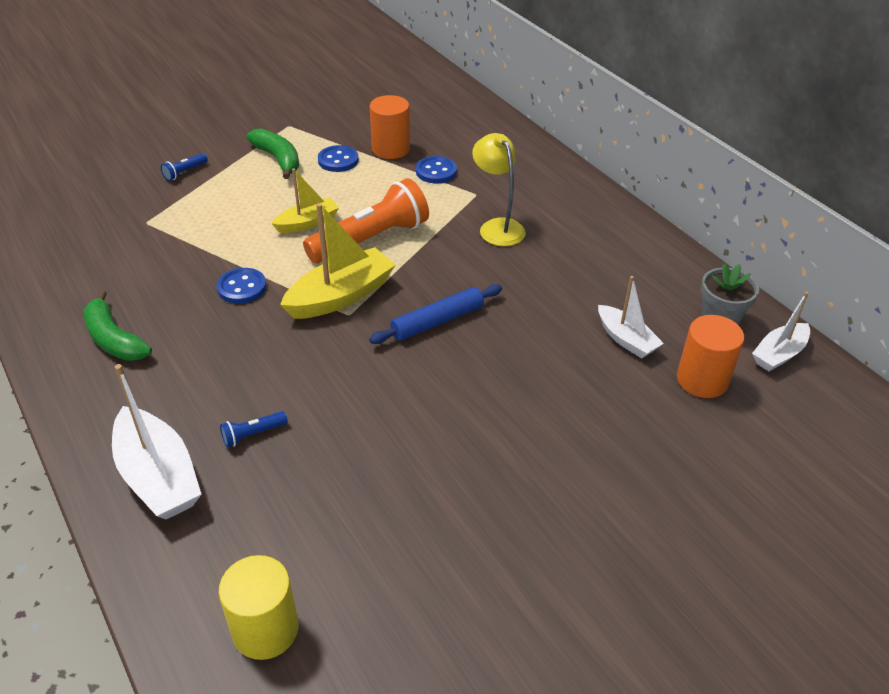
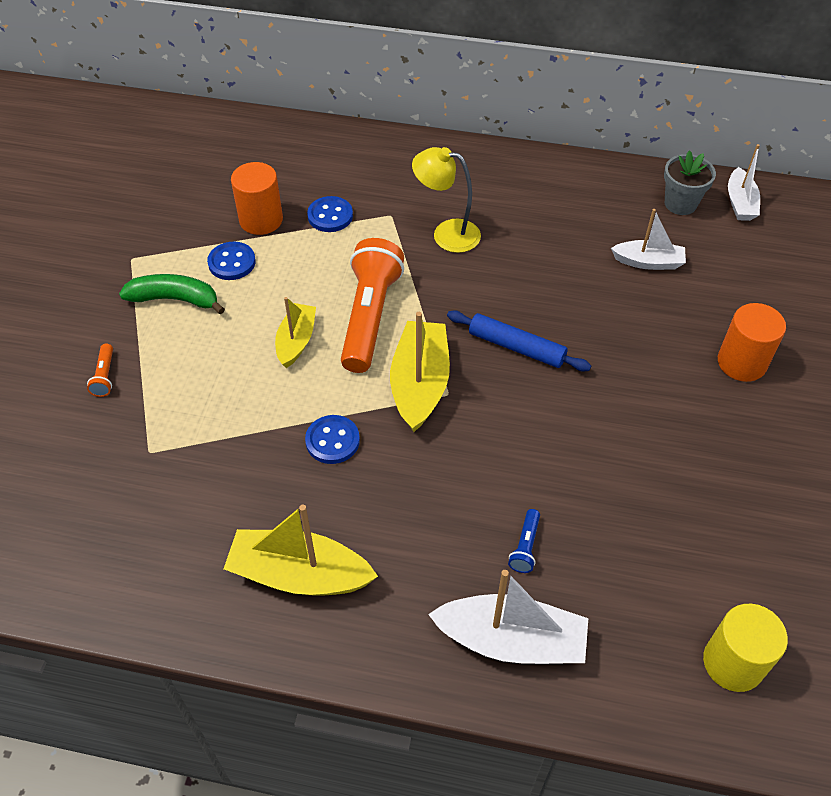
camera: 45 degrees left, 10 degrees up
(114, 339) = (299, 574): green banana -> yellow boat
(184, 172) = (105, 376): blue flashlight -> orange flashlight
(437, 321) = (516, 347): blue rolling pin -> blue rolling pin turned 75 degrees counterclockwise
(702, 380) = (725, 257): orange cylinder -> orange cylinder (741, 362)

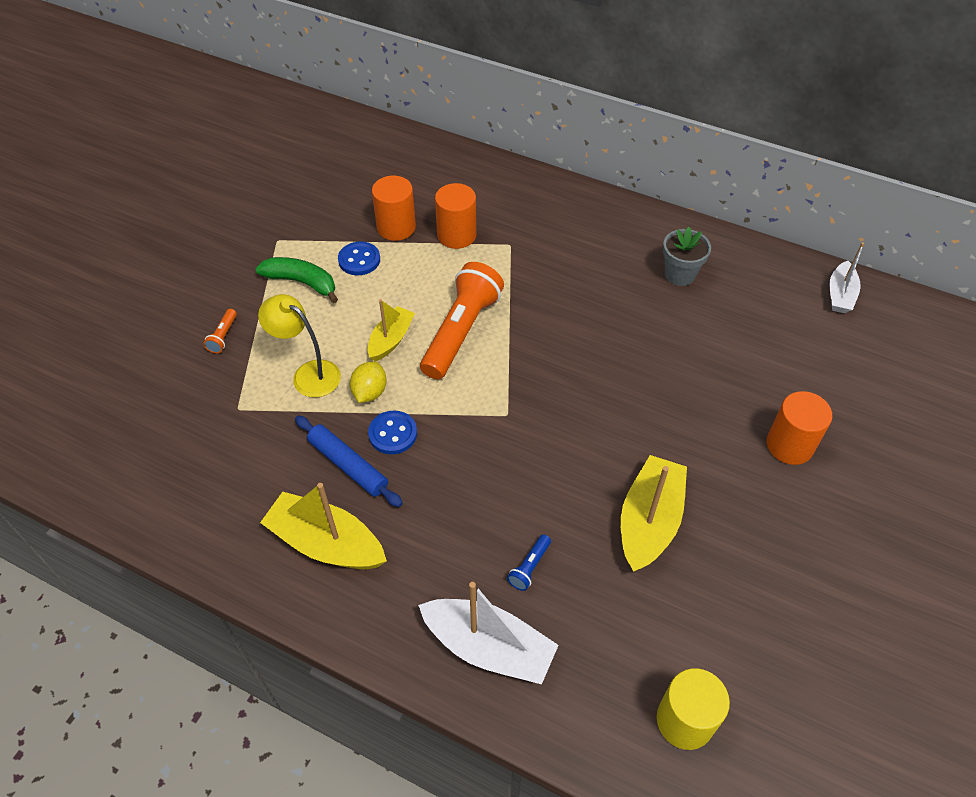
camera: 15 degrees right, 0 degrees up
(292, 402) = (370, 392): none -> yellow lemon
(330, 216) = (456, 235): blue button -> orange cylinder
(420, 384) = (485, 400): yellow boat -> yellow boat (649, 521)
(446, 234) = (554, 271): yellow lamp -> yellow lamp (308, 374)
(516, 347) = (582, 386): blue rolling pin -> blue rolling pin (348, 465)
(648, 262) = (732, 333): white boat -> none
(680, 203) = (781, 284): grey flower pot -> grey flower pot (679, 274)

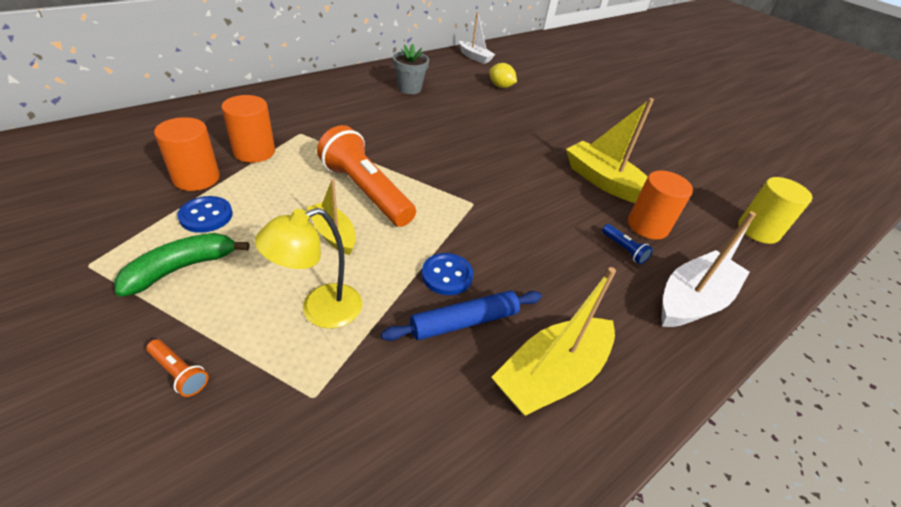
camera: 70 degrees left, 10 degrees down
(370, 392) = (385, 272): yellow lemon -> yellow lemon (500, 86)
(789, 445) = (570, 114): orange cylinder -> orange cylinder (647, 226)

